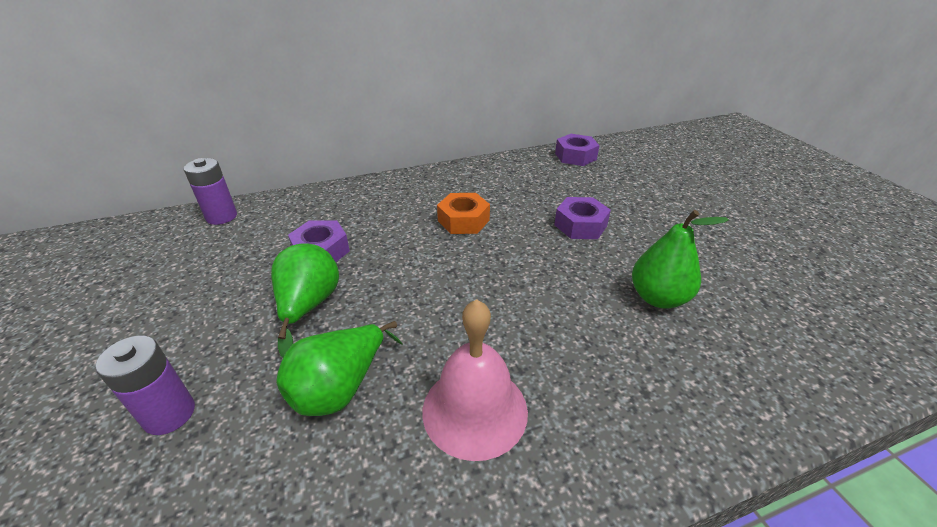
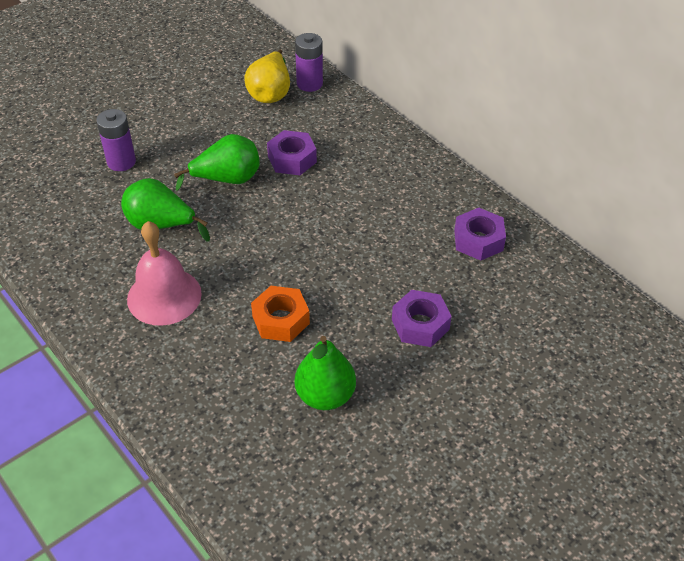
camera: 70 degrees right, 10 degrees up
(203, 244) = (270, 93): none -> yellow pear
(463, 220) = (382, 233): orange nut -> orange nut (280, 320)
(575, 156) = (584, 300): purple nut -> purple nut (478, 240)

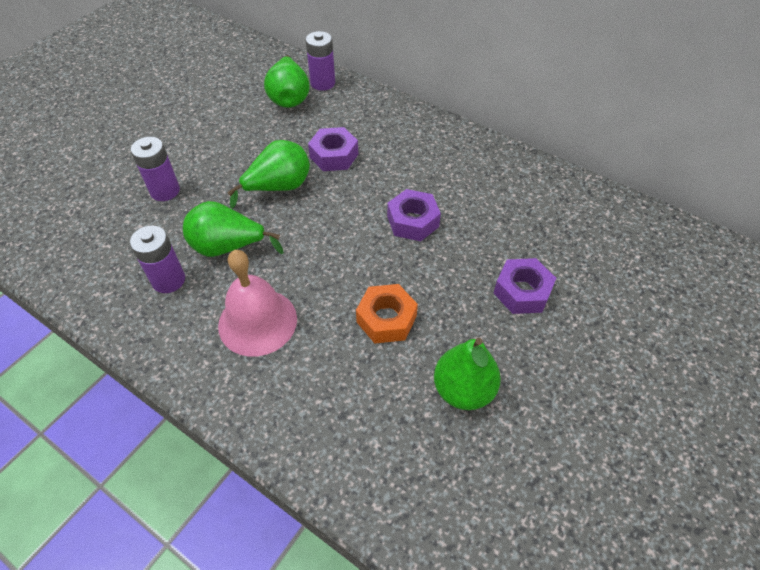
camera: 15 degrees left, 5 degrees up
(99, 243) = (168, 280): none -> purple battery
(270, 93) = (289, 98): yellow pear -> green pear
(478, 240) = (537, 197): purple nut -> purple nut (412, 221)

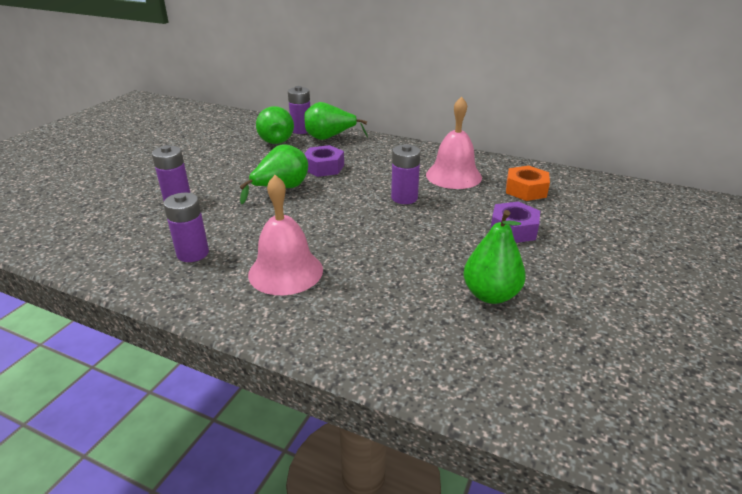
camera: 10 degrees left, 20 degrees down
(228, 247) = (245, 227): green pear -> green pear (329, 138)
(386, 319) = (404, 257): orange nut -> orange nut (526, 190)
(412, 221) = (404, 198): purple nut -> purple battery
(481, 189) = (453, 176): none -> pink bell

